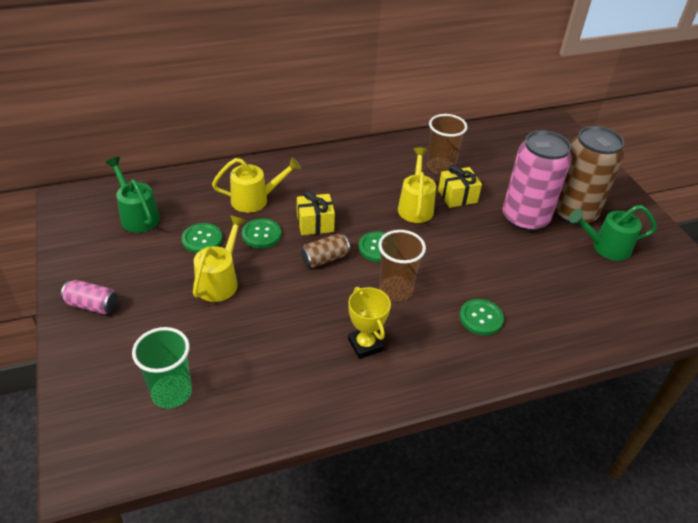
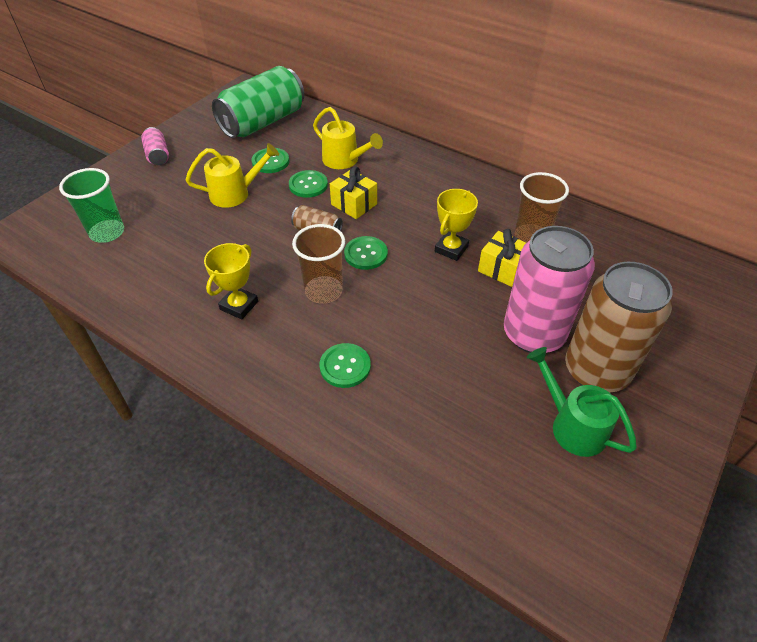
camera: 55 degrees right, 5 degrees up
(137, 215) = (263, 122): green watering can -> green can
(415, 206) = (451, 249): yellow watering can -> yellow trophy

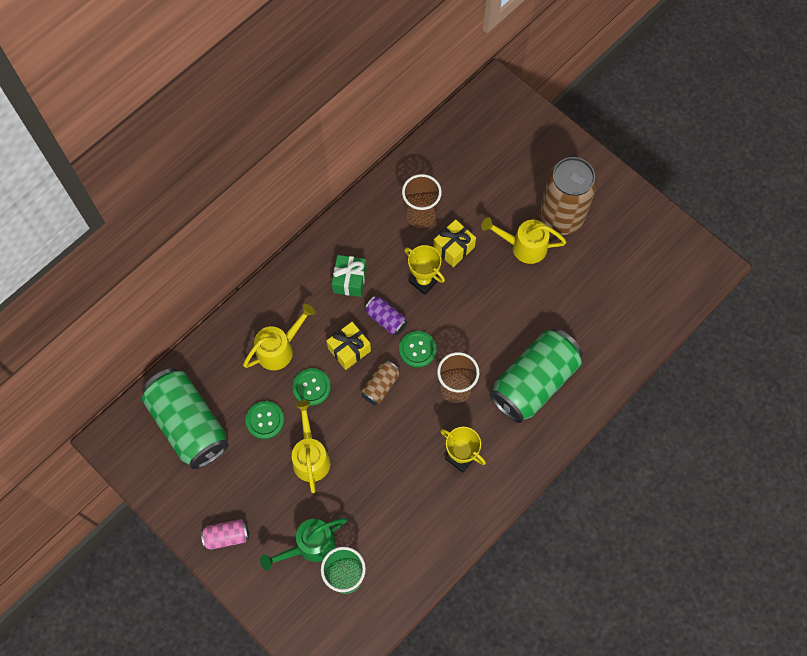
camera: 80 degrees left, 20 degrees up
(345, 366) = (534, 382): green button -> green can
(395, 226) = (386, 319): none -> purple can
(431, 195) = (349, 280): none -> green gift
(533, 334) = (523, 246): pink can -> yellow watering can
(572, 425) = (601, 247): green watering can -> green watering can (309, 545)

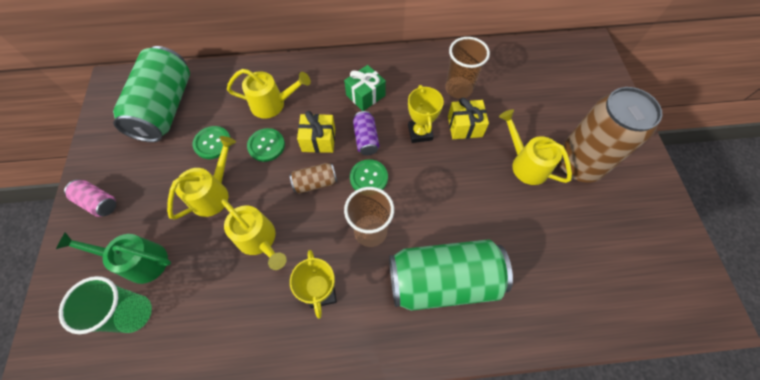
camera: 40 degrees right, 5 degrees down
(382, 460) = (259, 240): none -> yellow watering can

